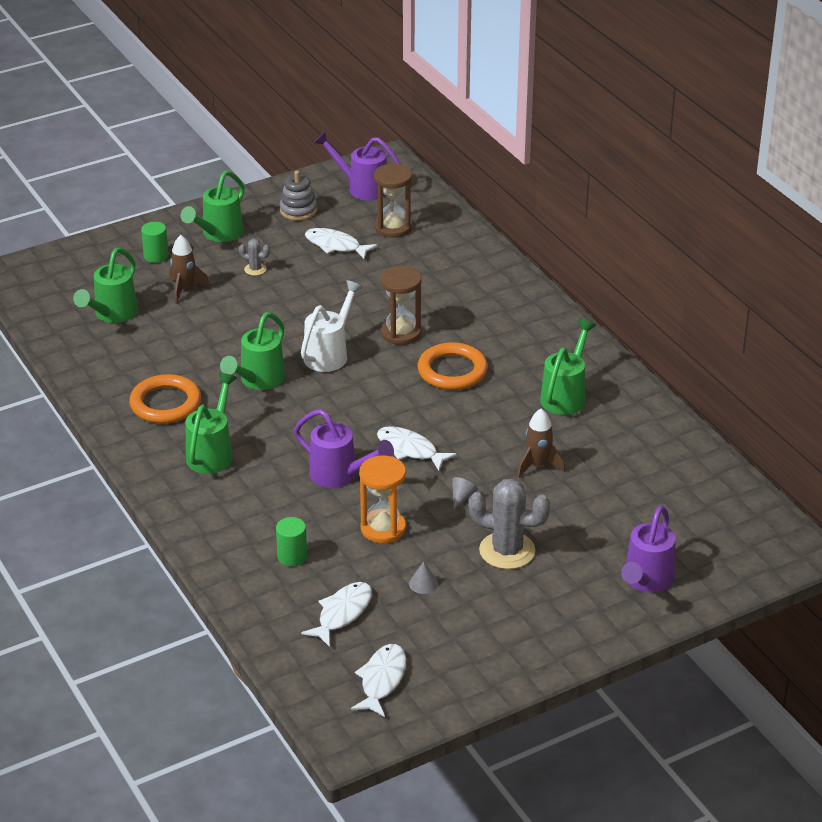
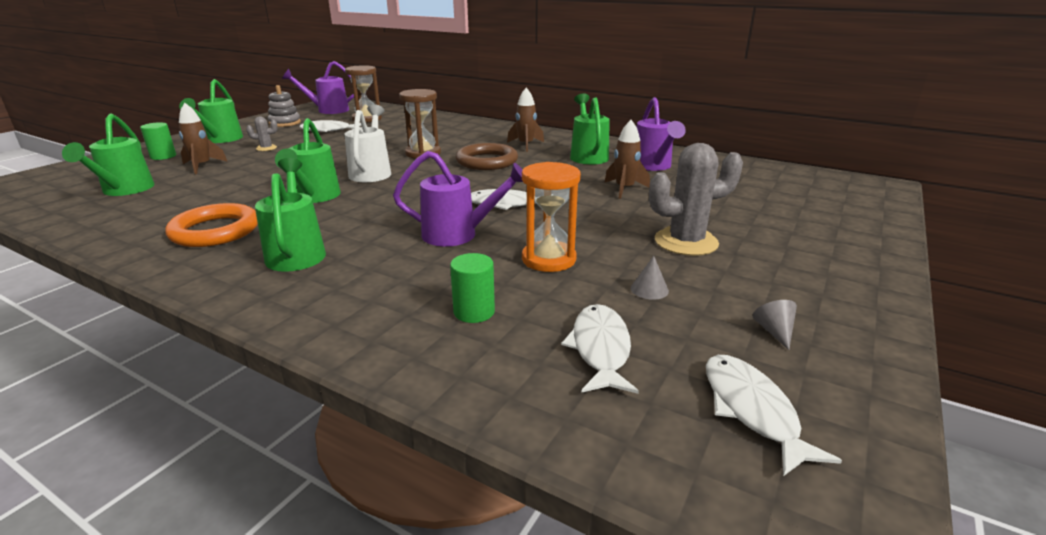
camera: 30 degrees left, 10 degrees down
(452, 371) = (487, 161): orange ring -> brown ring
(462, 497) = (592, 220): grey cone -> grey cone (774, 331)
(521, 351) = (526, 145): none -> brown rocket
(646, 581) = (825, 228): purple watering can -> purple watering can (653, 166)

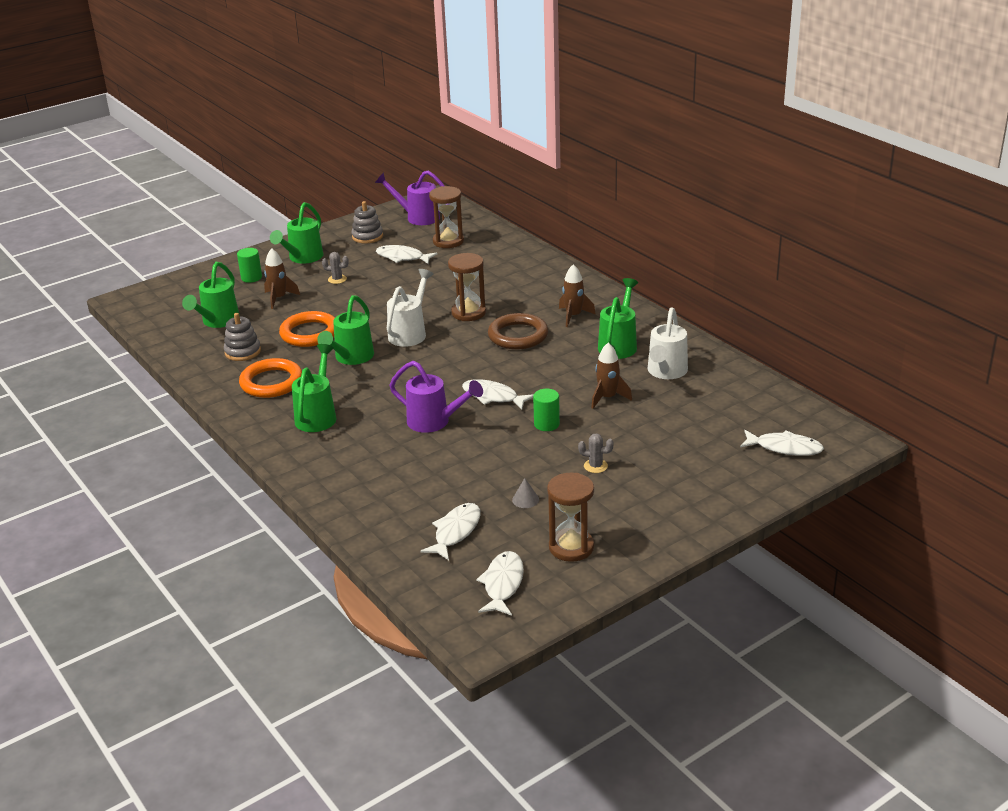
camera: 25 degrees right, 5 degrees up
(165, 210) = (243, 352): none -> grey stacking toy
(251, 185) = (309, 333): none -> orange ring
(474, 312) = (401, 490): green cylinder -> green cylinder (546, 424)
(548, 259) = (480, 459): orange hourglass -> none
(653, 166) = (666, 372): purple watering can -> white watering can
(686, 242) = (595, 466): grey cactus -> grey cactus, size x0.47
(774, 331) = (571, 547): grey cone -> brown hourglass
(835, 198) = (784, 448): none -> white fish

